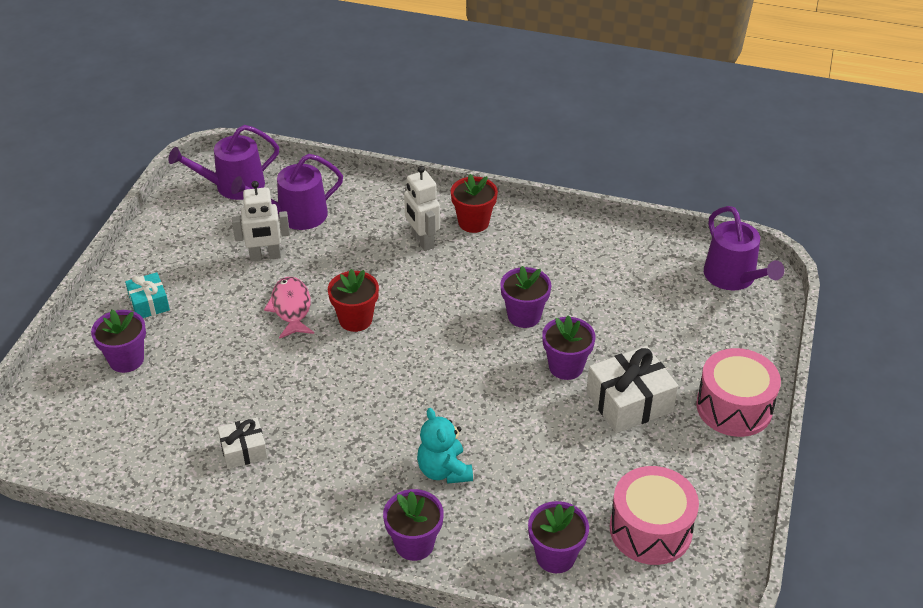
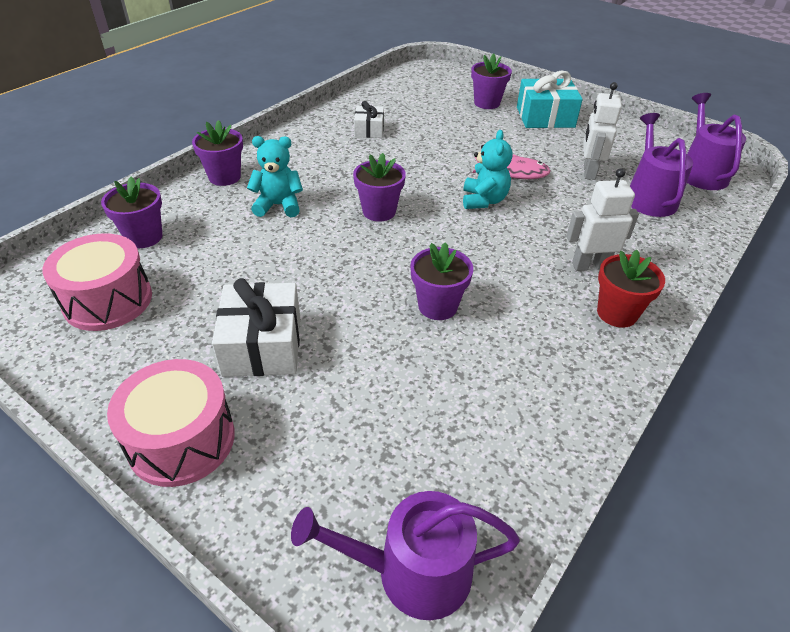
camera: 110 degrees right, 0 degrees up
(149, 303) = (545, 117): turquoise gift -> turquoise gift, size x1.71
(355, 319) = (483, 200): red flower pot -> turquoise teddy bear
(566, 367) = (344, 313): purple flower pot -> purple flower pot (379, 211)

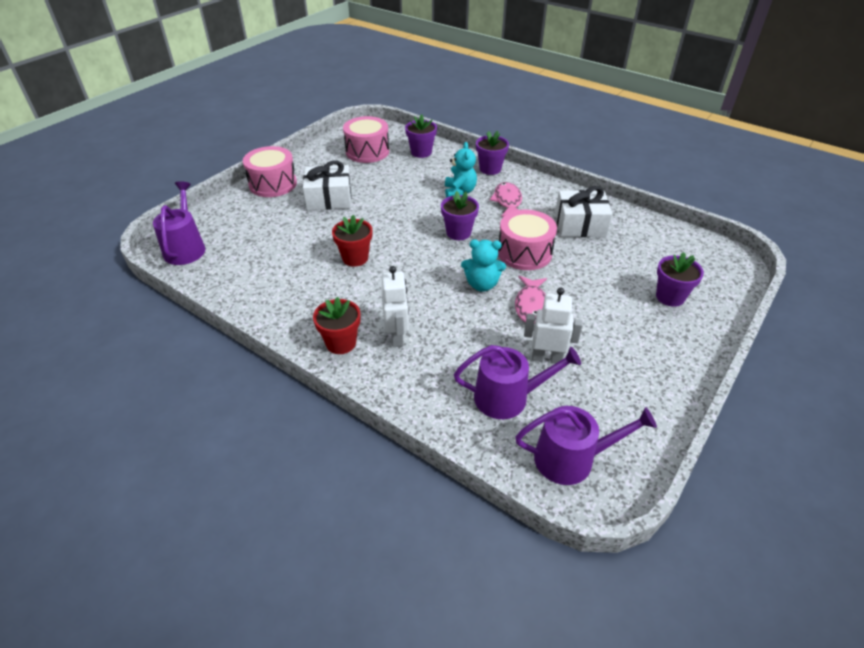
camera: 90 degrees right, 0 degrees up
(311, 170) = (507, 201): none -> pink fish
(369, 130) = (580, 225): white gift -> white gift, size x1.71
(422, 168) = (524, 253): none -> pink drum
(437, 306) = (355, 258): purple flower pot -> red flower pot
(545, 117) = (657, 339): turquoise gift -> none

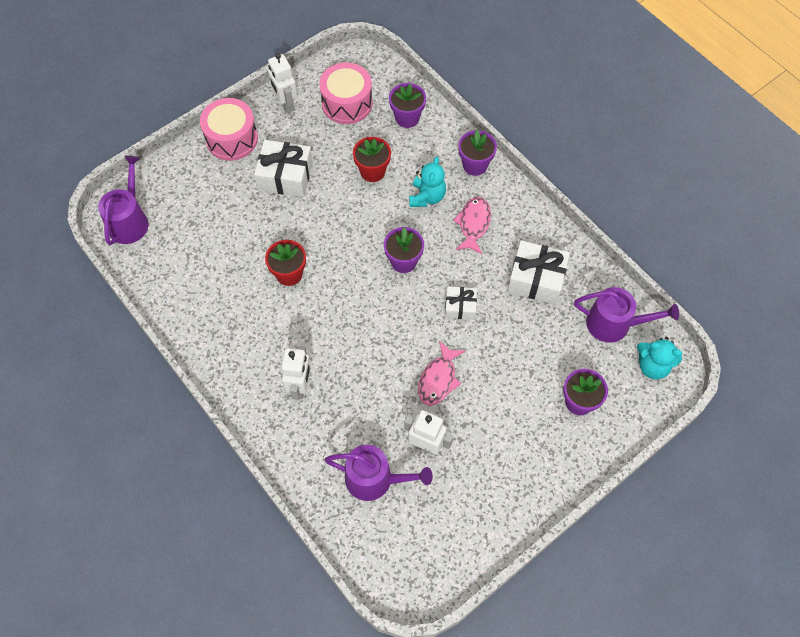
camera: 15 degrees right, 20 degrees up
(315, 159) = (286, 104): none -> white robot
(341, 343) = (249, 381): red flower pot -> red flower pot (372, 171)
(482, 284) = (401, 340): turquoise teddy bear -> turquoise teddy bear (652, 366)
(524, 253) = (460, 307): pink drum -> white gift
(571, 459) = (403, 553): purple watering can -> purple watering can (614, 324)

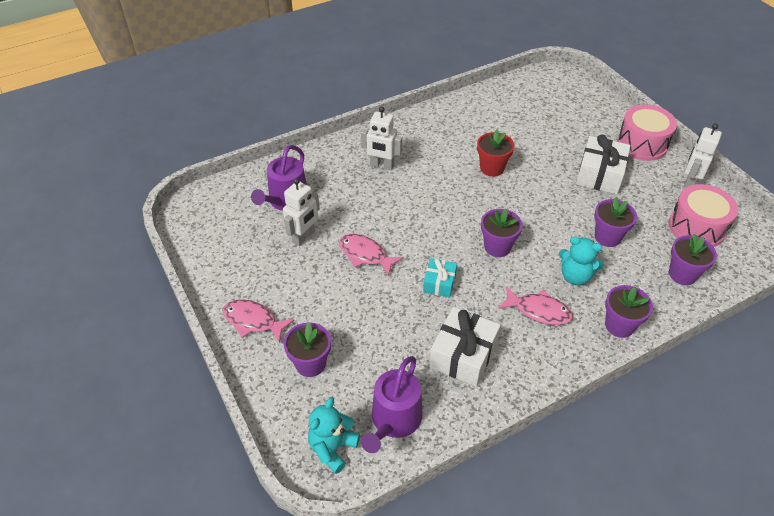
camera: 100 degrees right, 15 degrees down
(129, 220) = (553, 84): purple watering can -> none
(286, 104) = (689, 182): white robot -> white robot turned 45 degrees counterclockwise
(372, 171) = (607, 237): red flower pot -> purple flower pot
(460, 307) = (439, 283): white gift -> turquoise gift
(546, 467) = (253, 321): none -> pink fish

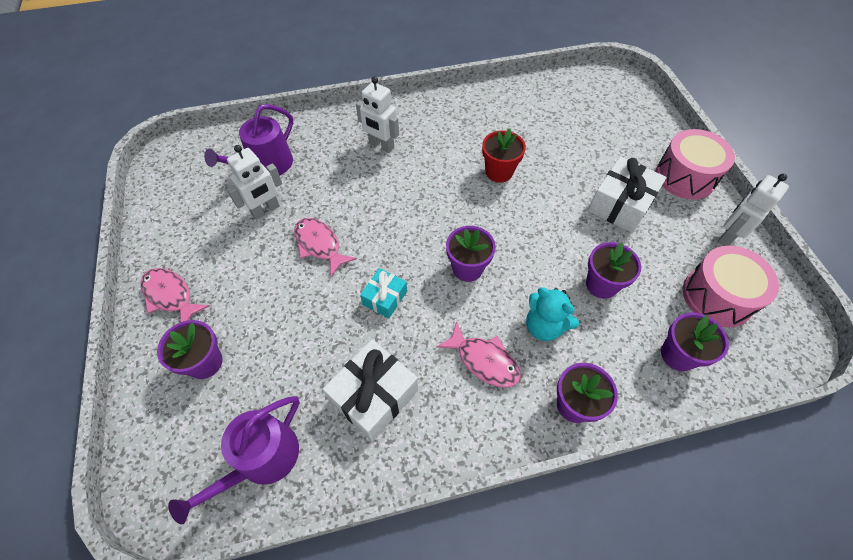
camera: 15 degrees right, 10 degrees up
(332, 448) = (180, 476): turquoise teddy bear -> none

